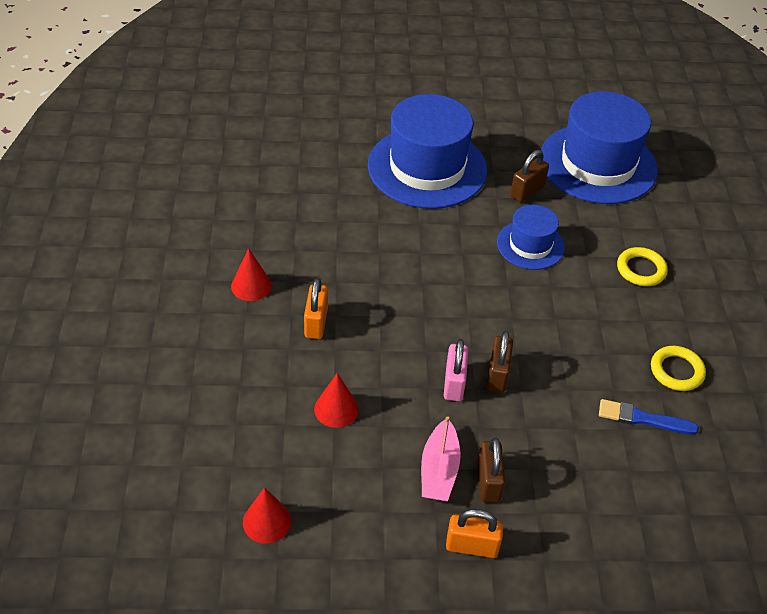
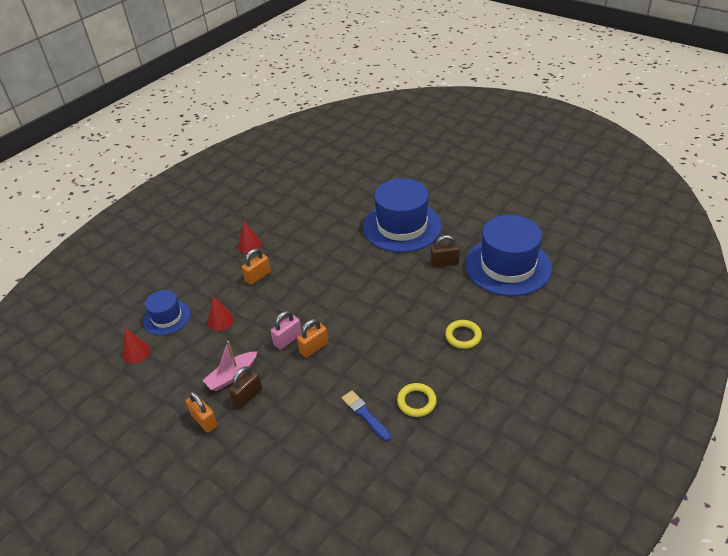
camera: 45 degrees right, 5 degrees down
(497, 375) = (314, 347): brown padlock -> orange padlock
(530, 245) = (412, 291): blue hat -> blue hat (167, 317)

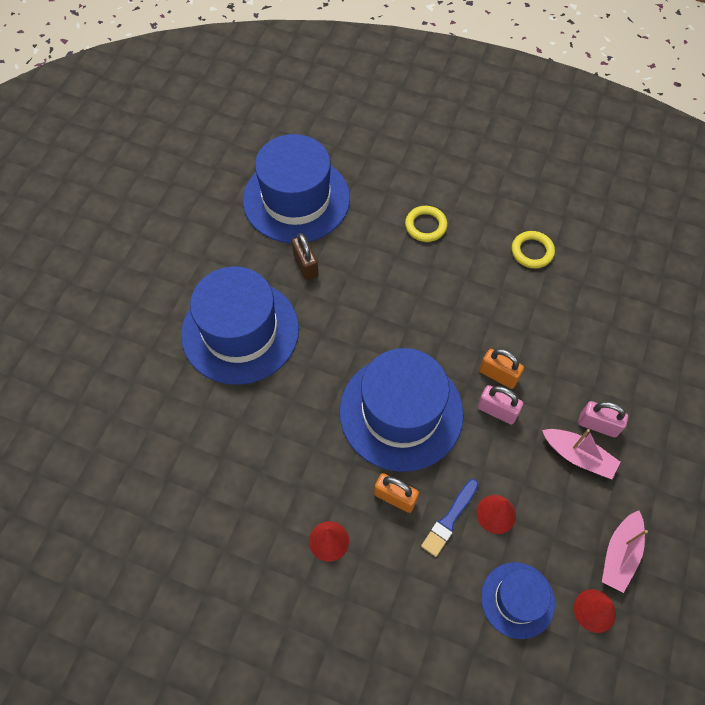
camera: 110 degrees left, 20 degrees up
(157, 377) = (620, 554): none -> pink boat
(204, 420) = (651, 460): orange padlock -> none
(247, 396) = (598, 425): brown padlock -> pink padlock
(311, 290) = (401, 412): none -> blue hat
(365, 415) = (568, 294): blue brush -> blue brush (449, 519)

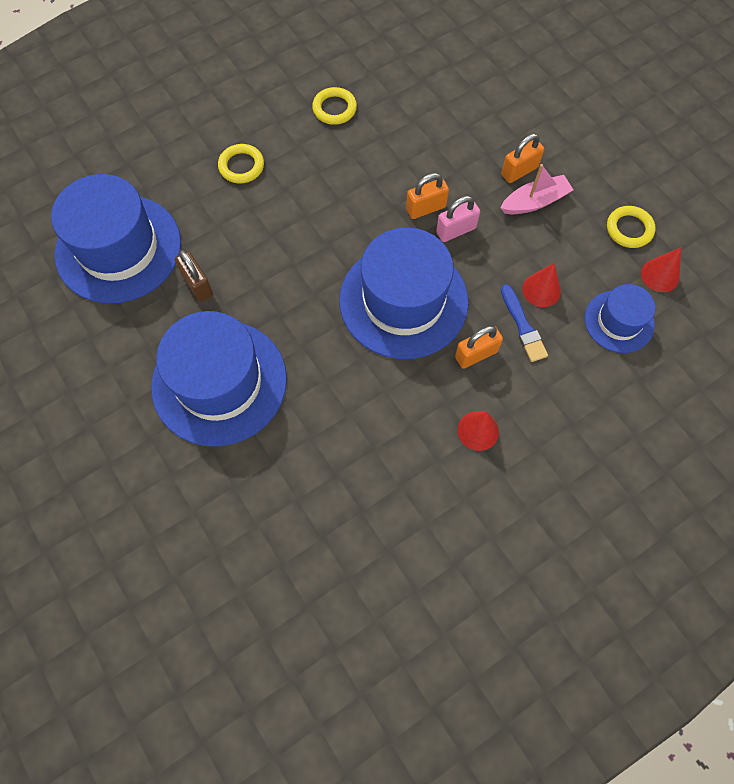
camera: 55 degrees left, 5 degrees up
(306, 265) = (197, 285): brown padlock -> brown padlock turned 45 degrees clockwise
(598, 425) = (519, 171): pink padlock -> orange padlock
(620, 554) = (629, 229): pink boat -> yellow ring

